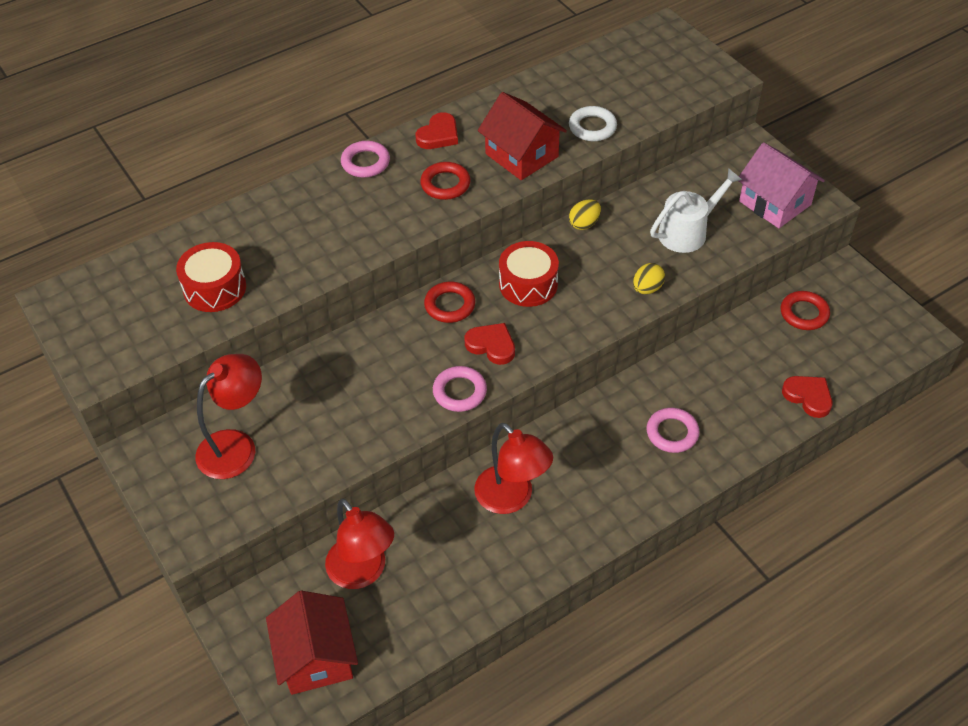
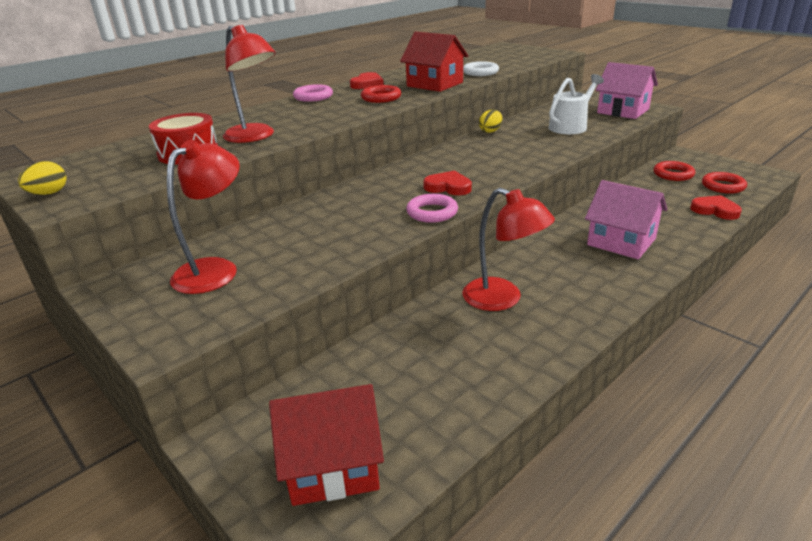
camera: 10 degrees left, 20 degrees down
(316, 657) = (332, 464): red house -> red house turned 75 degrees counterclockwise
(363, 572) = (369, 376): red lamp -> red lamp (255, 137)
(450, 305) = (402, 173): red ring -> red ring (723, 186)
(528, 284) = (462, 158): red drum -> none
(647, 288) = (559, 150): yellow egg -> yellow egg (49, 194)
(672, 433) = (621, 242): pink ring -> pink house

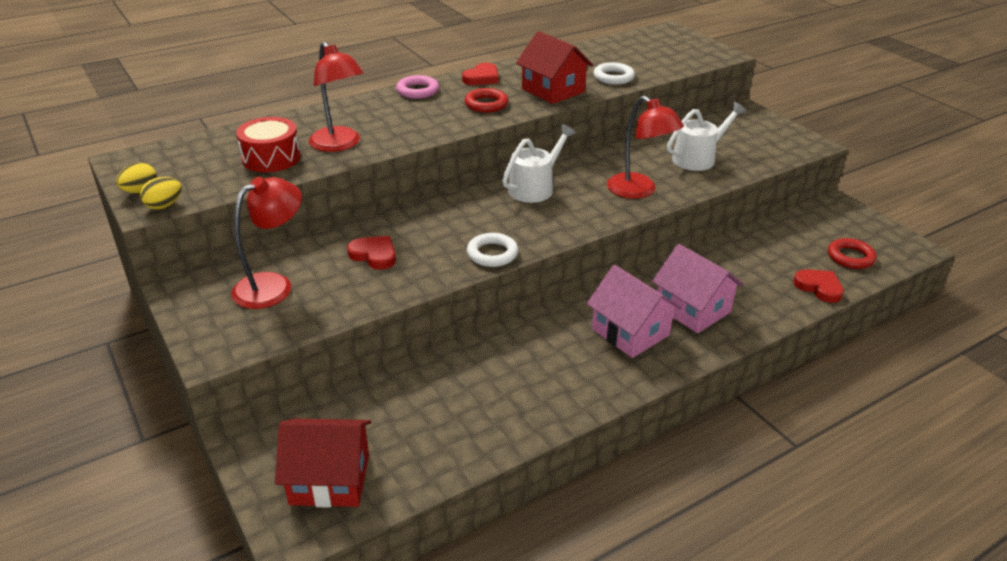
camera: 10 degrees right, 5 degrees up
(432, 212) = (492, 254): pink ring -> white ring
(443, 161) = (535, 188): none -> white watering can
(448, 187) = (523, 224): red heart -> red heart (374, 255)
(490, 131) = (606, 151): yellow egg -> yellow egg (164, 205)
(502, 299) = (539, 353): red lamp -> red lamp (639, 191)
(623, 111) = (772, 143): pink house -> pink house (630, 332)
(673, 174) = (805, 231): red ring -> none

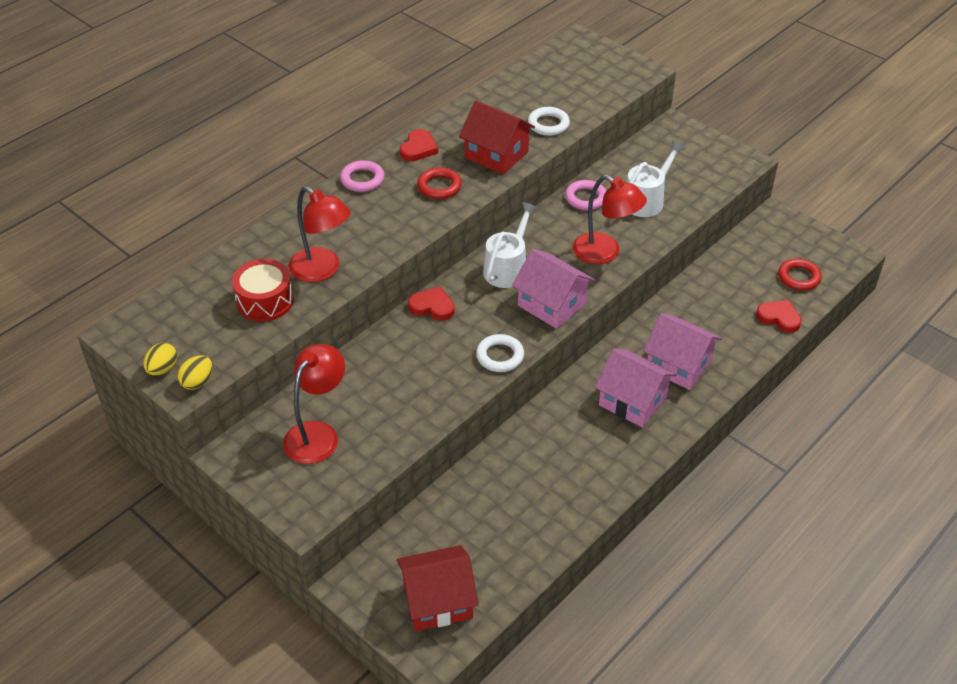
camera: 15 degrees left, 10 degrees up
(374, 255) = (393, 380): red heart -> red heart (432, 306)
(566, 221) = (552, 304): none -> pink house
(637, 149) = (585, 198): none -> pink ring

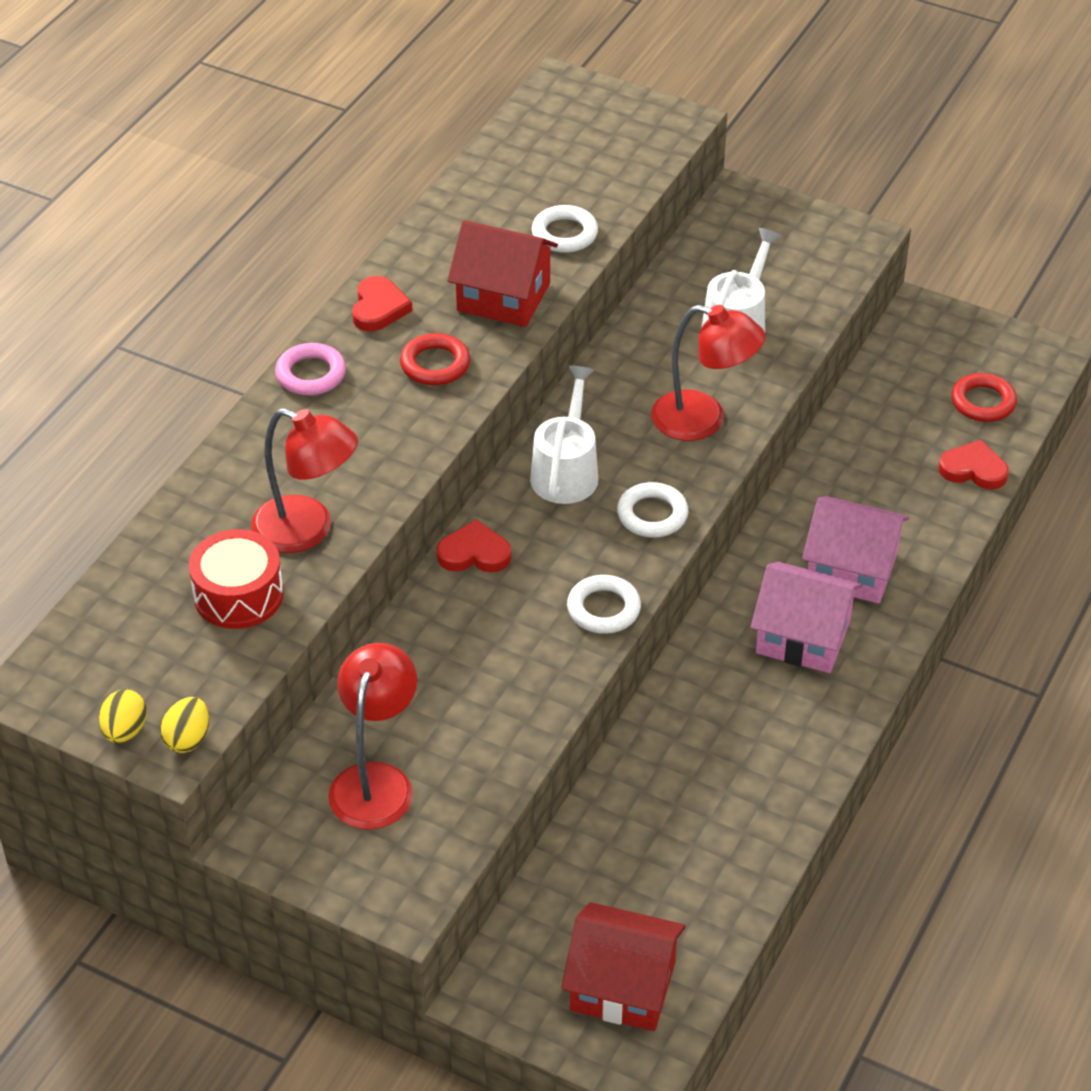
camera: 15 degrees left, 0 degrees up
(437, 601) = (622, 986): red house -> red house turned 45 degrees clockwise
(552, 304) = (652, 515): pink house -> white ring
(585, 198) = (645, 339): pink ring -> none

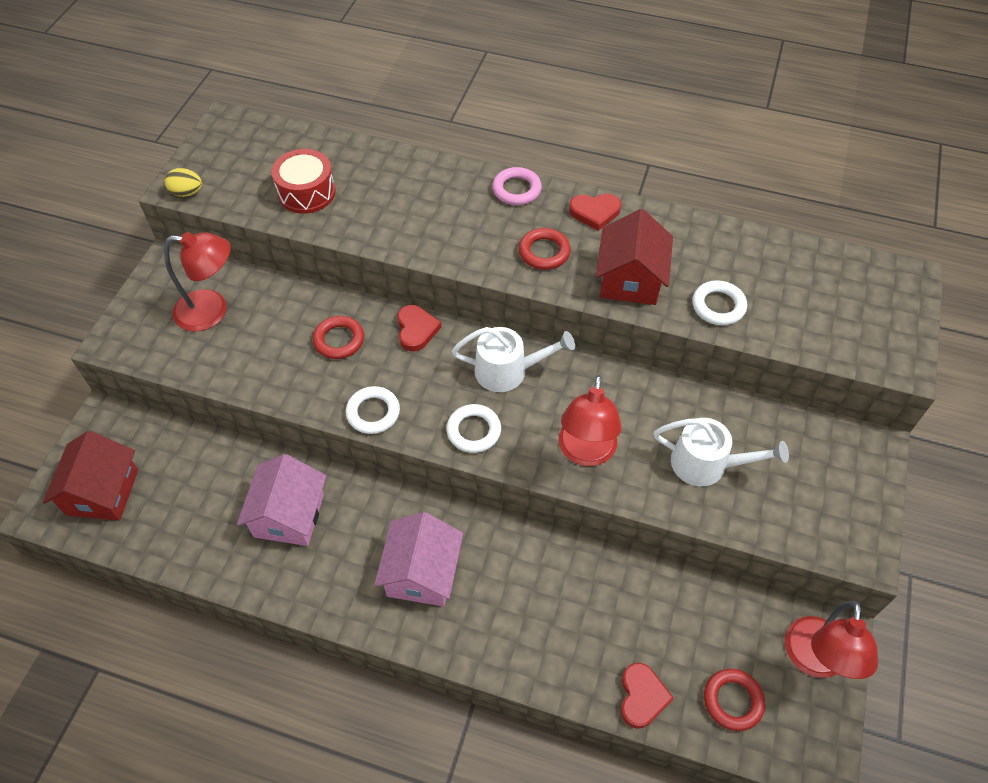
camera: 80 degrees right, 10 degrees up
(125, 731) = (194, 165): yellow egg -> none
(307, 530) = (367, 214): red lamp -> red lamp (814, 661)
(471, 636) = (339, 340): none -> red ring
(852, 569) = (500, 603): pink house -> pink house (289, 515)

